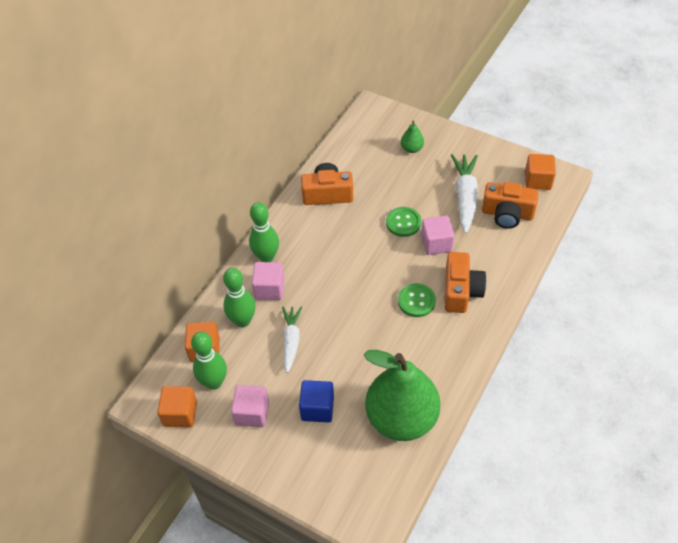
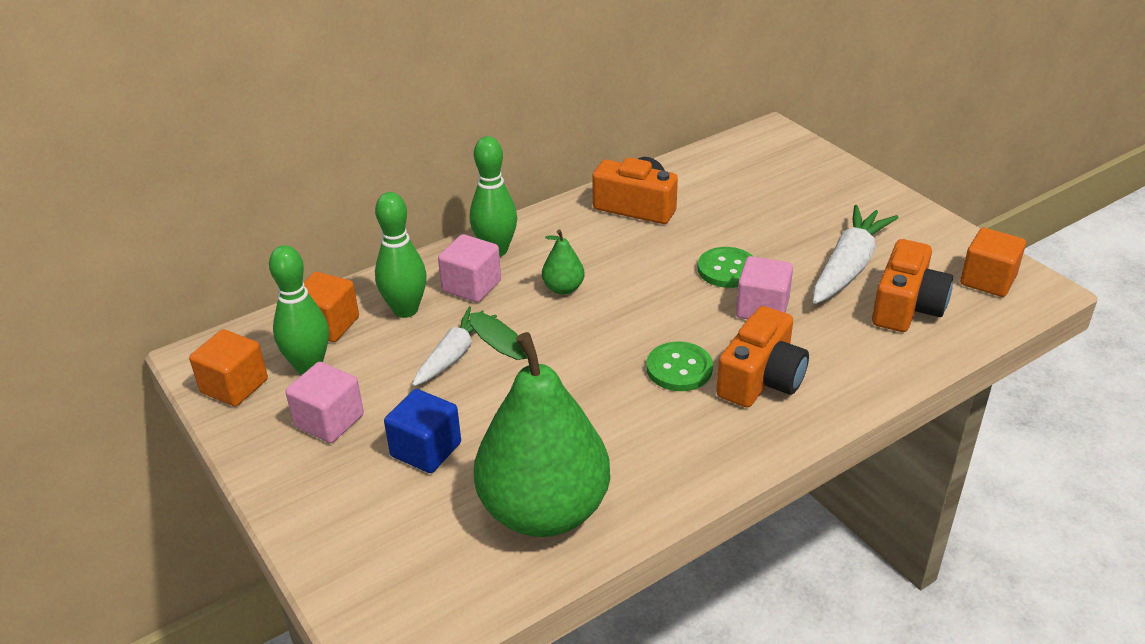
camera: 25 degrees right, 15 degrees down
(411, 149) = (801, 190): green pear -> green pear (563, 288)
(507, 214) = (906, 307): orange camera -> orange camera turned 105 degrees counterclockwise

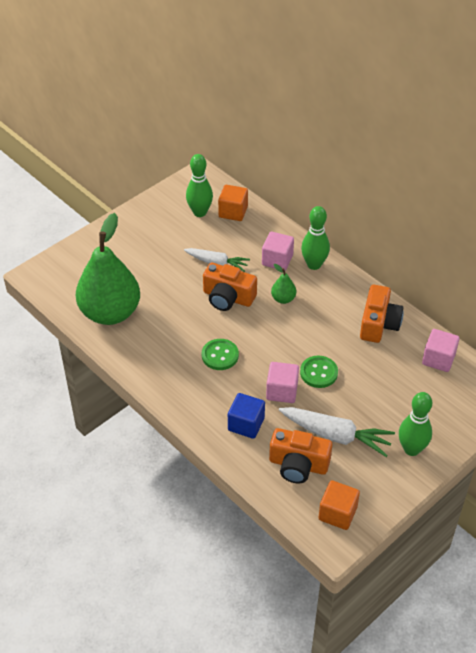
camera: 80 degrees right, 10 degrees up
(234, 386) = (181, 191): orange cube -> none
(329, 421) = (162, 228): pink cube -> pink cube (438, 359)
(405, 310) = (251, 238): green bowling pin -> green bowling pin (411, 449)
(426, 449) = (146, 265): blue cube -> blue cube (246, 424)
(761, 379) = (216, 392): orange camera -> orange camera (228, 297)

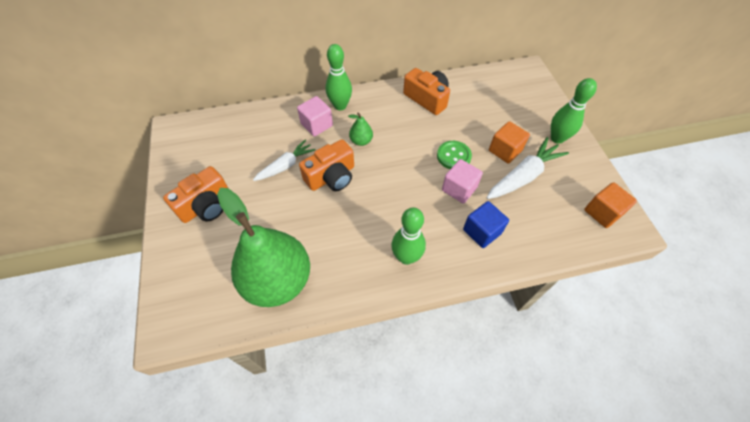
camera: 60 degrees left, 10 degrees up
(200, 212) = (216, 149): green bowling pin -> green bowling pin (406, 257)
(220, 355) = (393, 214): green button -> none
(233, 212) = (238, 127): orange cube -> orange cube (505, 151)
(298, 465) = (542, 215): orange camera -> orange camera (206, 205)
(438, 359) = (480, 84): pink cube -> none

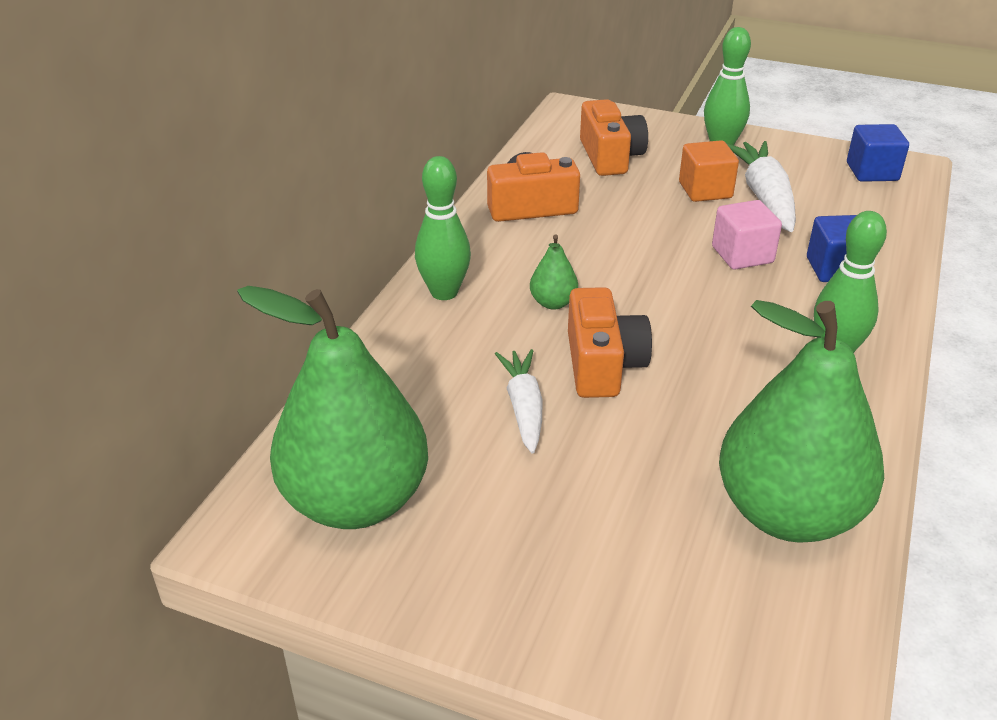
camera: 55 degrees left, 20 degrees down
(205, 147) = (355, 501): none -> green pear
(206, 205) = (524, 554): orange camera -> orange camera (610, 156)
(316, 125) = (461, 335): pink cube -> none
(453, 156) = (674, 233): green button -> none
(602, 212) = (872, 172): orange cube -> blue cube

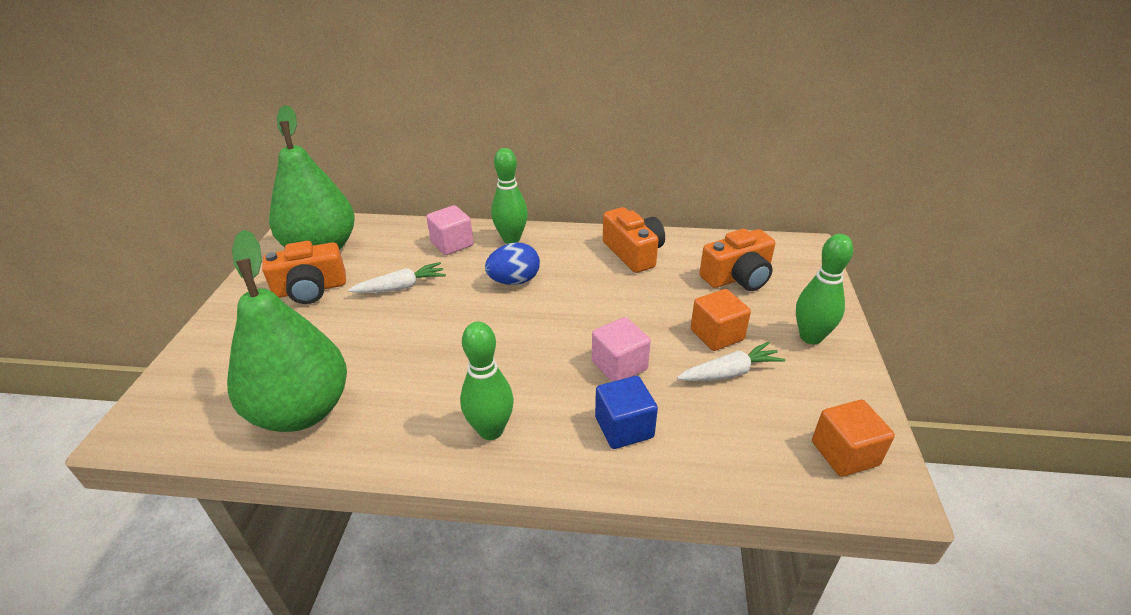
camera: 75 degrees right, 0 degrees up
(426, 348) = (452, 244): none -> pink cube
(553, 303) = (514, 281): green pear -> blue egg
(602, 364) = (450, 311): orange camera -> orange camera (310, 289)
(764, 197) = (730, 372): white carrot -> white carrot, size x0.66
(872, 172) = (844, 453): blue cube -> orange cube

